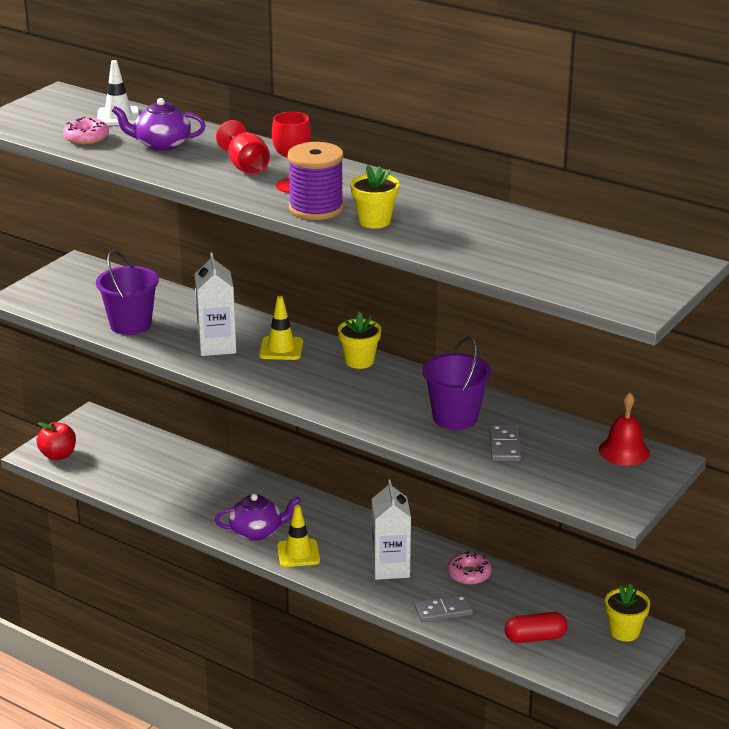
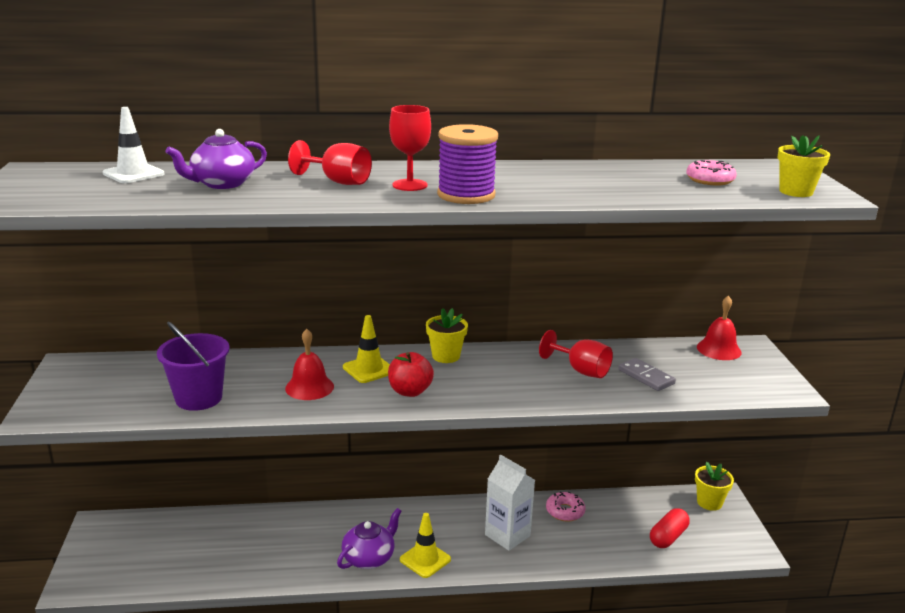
camera: 40 degrees left, 5 degrees down
(58, 455) = (99, 576): red apple -> red apple (410, 391)
(86, 138) = (129, 194): pink donut -> pink donut (710, 180)
(217, 346) = (309, 387): white carton -> red bell
(374, 221) = (531, 192): yellow flower pot -> yellow flower pot (796, 192)
(443, 611) = (586, 550): grey domino -> none
(455, 417) = (581, 370): purple bucket -> red goblet

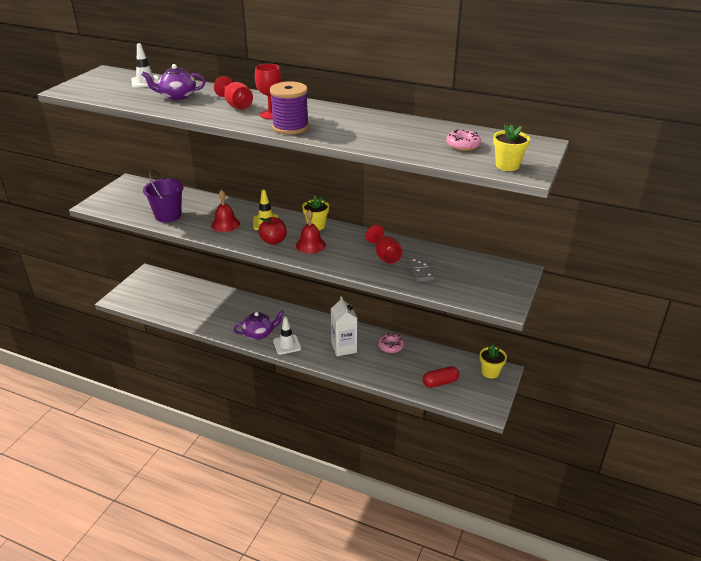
camera: 30 degrees right, 10 degrees up
(425, 559) = (287, 345): yellow traffic cone -> white traffic cone
(719, 349) = (494, 267): red bell -> red bell (310, 245)

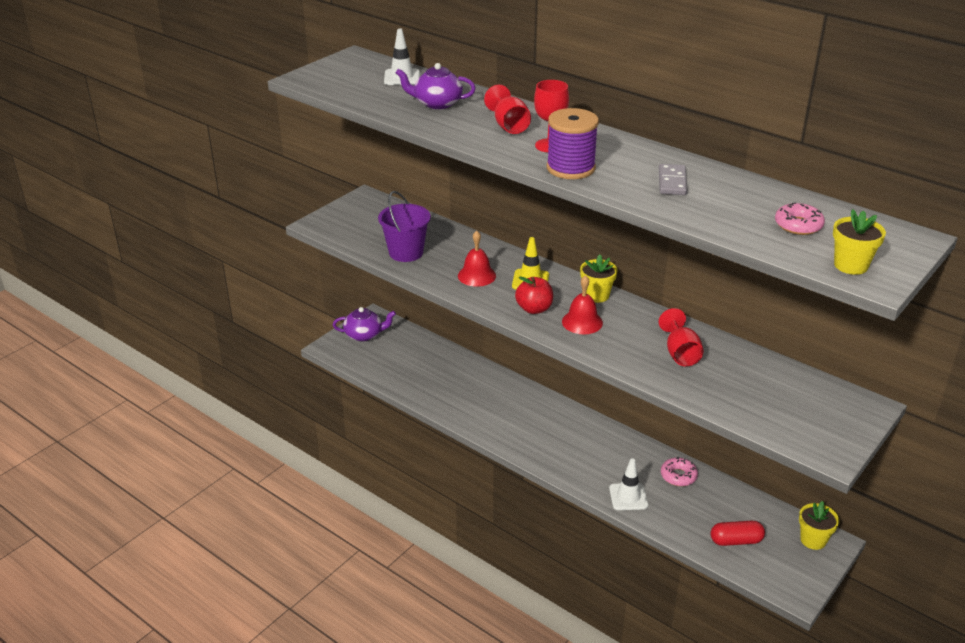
camera: 15 degrees right, 0 degrees up
(259, 333) = (502, 426): purple teapot -> purple teapot (364, 335)
(287, 345) = (536, 448): white traffic cone -> white traffic cone (628, 497)
(344, 348) = (612, 466): white carton -> none
(421, 271) = (724, 383): grey domino -> grey domino (672, 182)

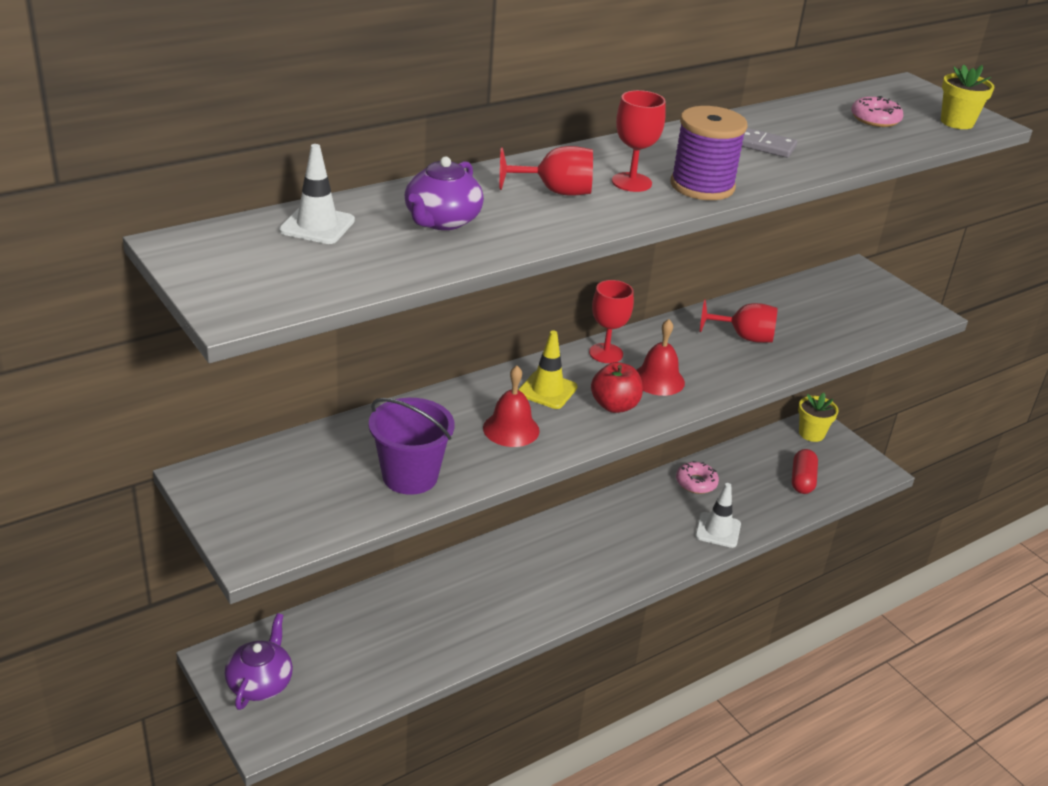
camera: 75 degrees left, 0 degrees up
(596, 295) = (606, 353): yellow flower pot -> red goblet

